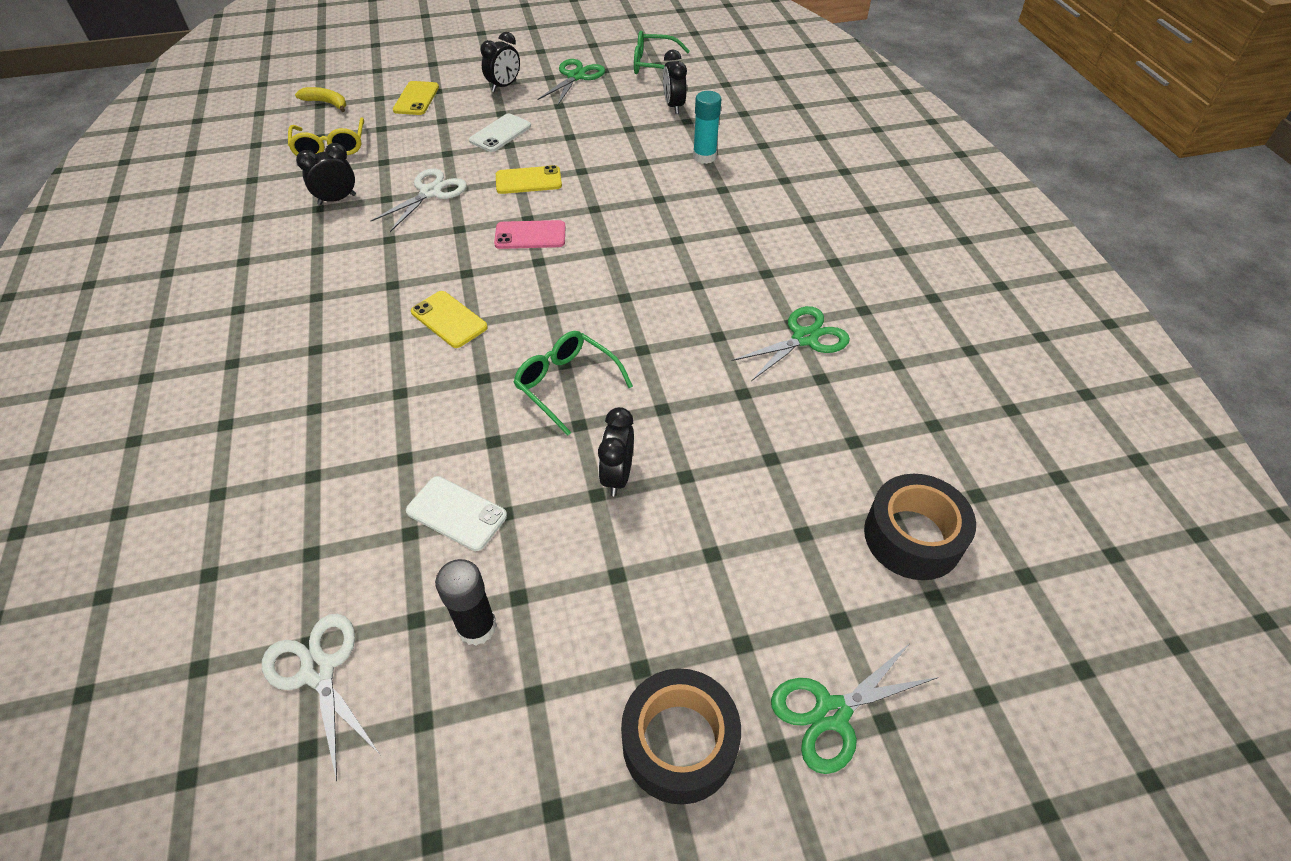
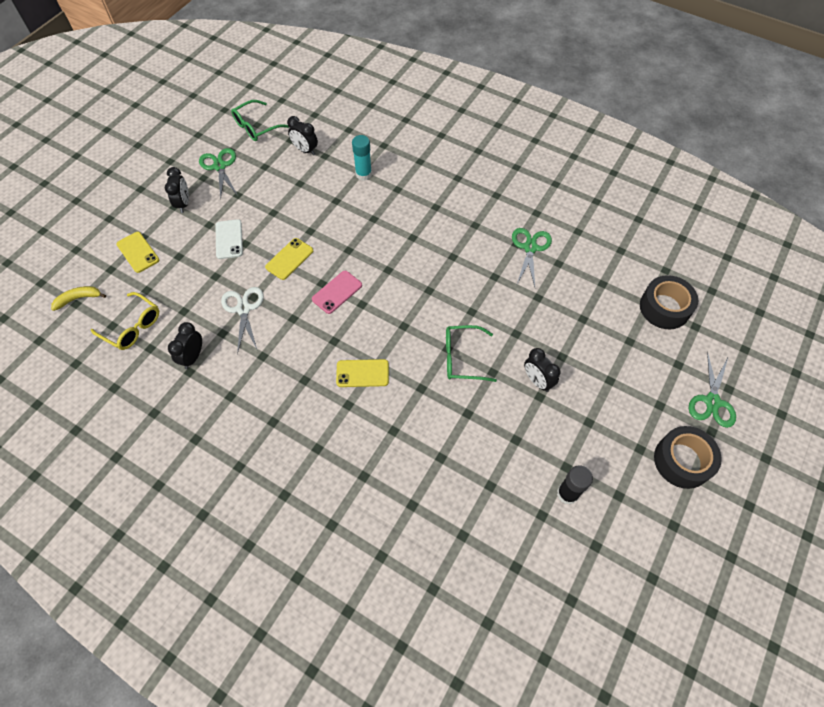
camera: 45 degrees left, 10 degrees up
(319, 670) = (534, 572): white scissors -> none
(456, 513) = (497, 459): white phone -> none

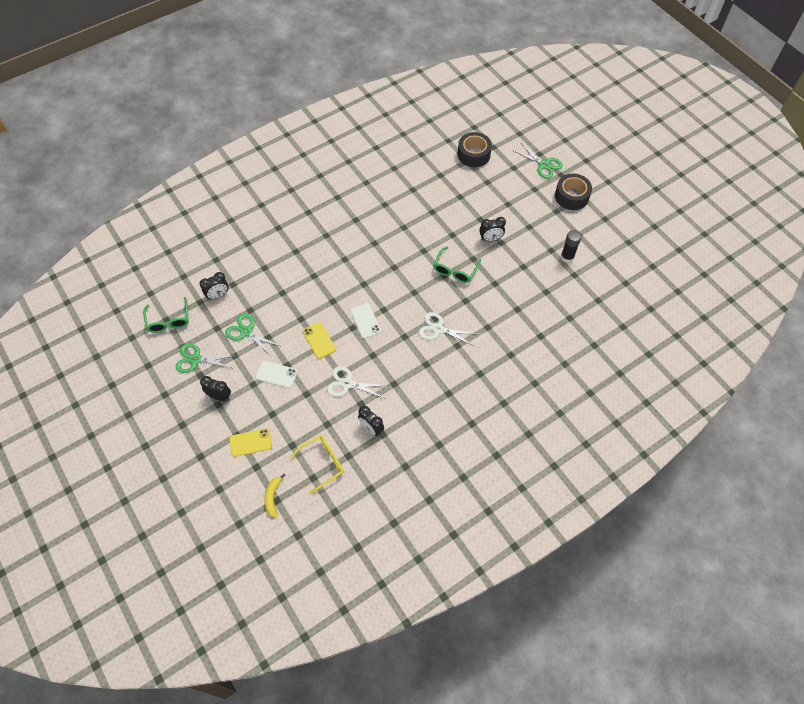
camera: 65 degrees left, 0 degrees up
(337, 292) = (365, 321): pink phone -> white phone
(362, 373) = (438, 329): yellow phone -> white scissors
(363, 174) = (268, 266): turquoise glue stick -> none
(530, 248) = (392, 198): green scissors -> green scissors (246, 332)

